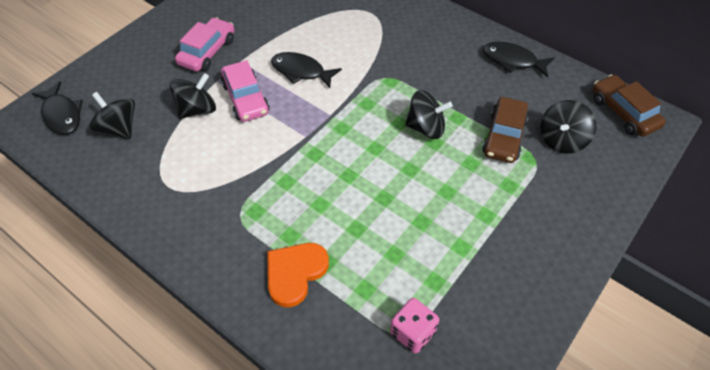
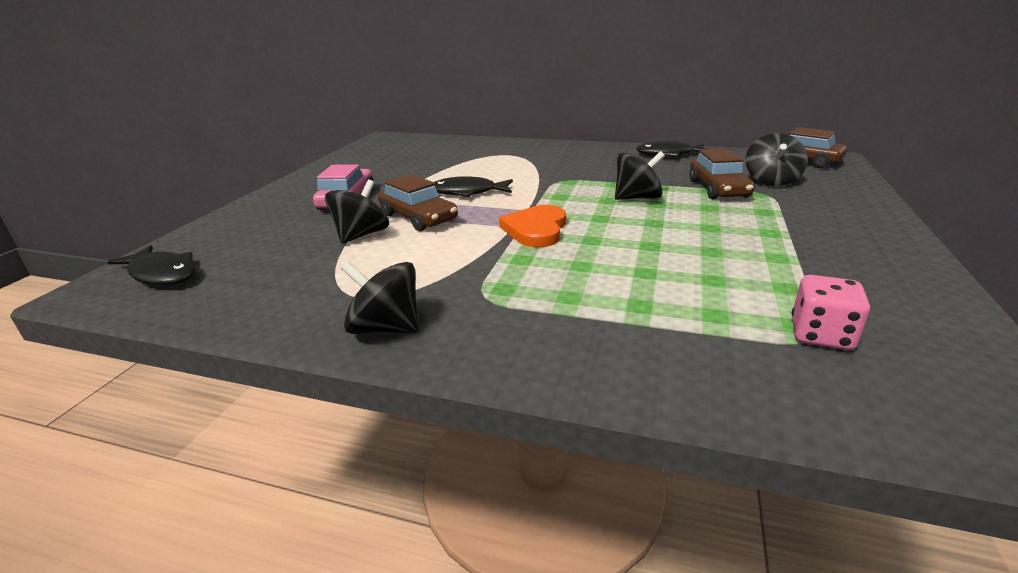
camera: 20 degrees left, 25 degrees down
(118, 129) = (257, 268): black spinning top -> black spinning top (386, 328)
(245, 98) = (418, 217): pink car -> brown car
(295, 273) = (609, 325): orange heart -> orange heart (536, 229)

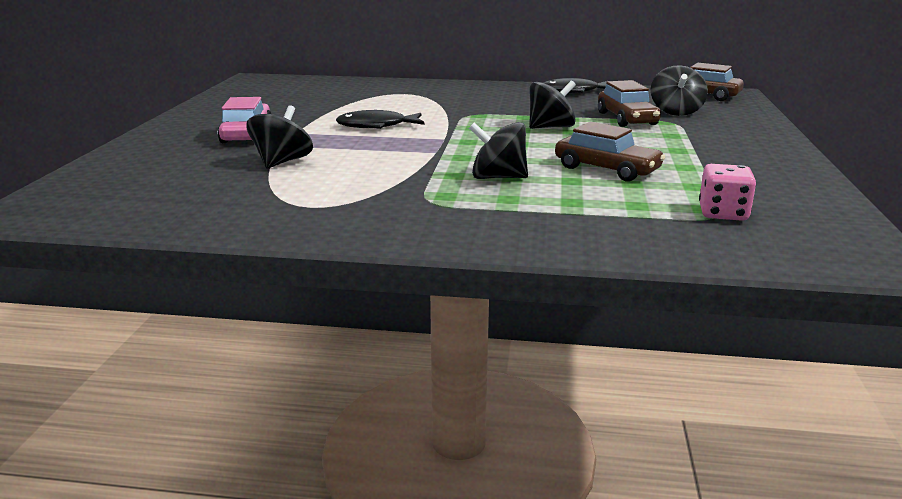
camera: 10 degrees left, 5 degrees down
(162, 274) = (86, 197): black fish -> none
(386, 328) = (348, 225): black spinning top -> black spinning top (498, 177)
(418, 217) = (334, 147): brown car -> brown car (606, 169)
(536, 229) = (459, 153): orange heart -> none

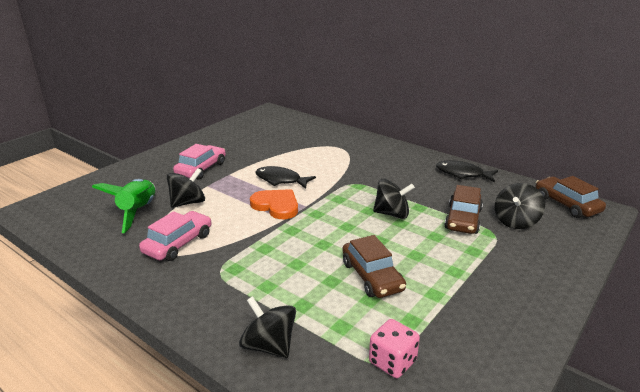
camera: 30 degrees right, 5 degrees up
(220, 182) = (138, 212): none -> green rocket
(333, 194) = (178, 243): none -> pink car
(407, 144) = (276, 206): none -> orange heart
(498, 177) = (288, 260): black spinning top -> black spinning top (269, 345)

